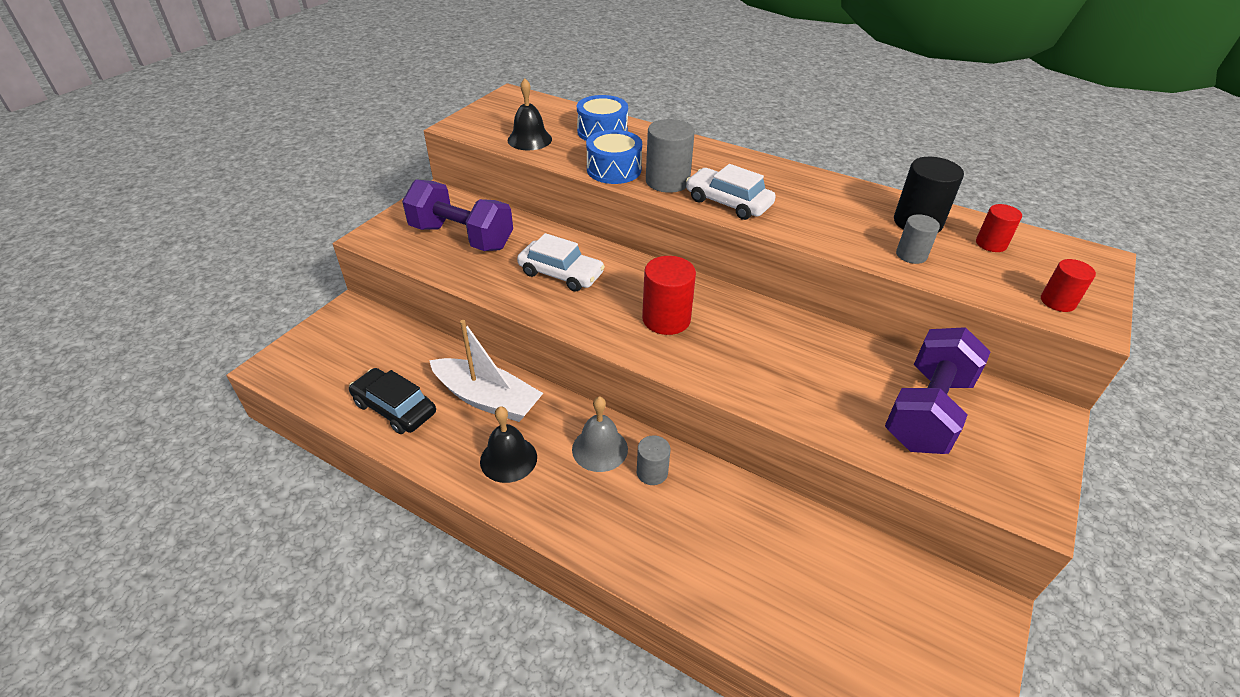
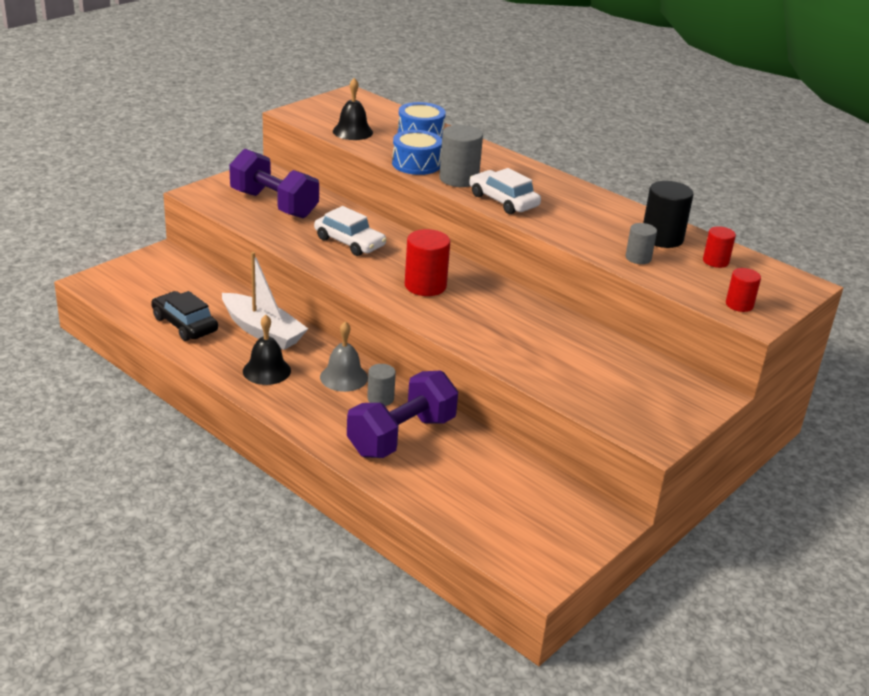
camera: 10 degrees right, 10 degrees down
(927, 411) = (611, 376): purple dumbbell -> purple dumbbell (401, 436)

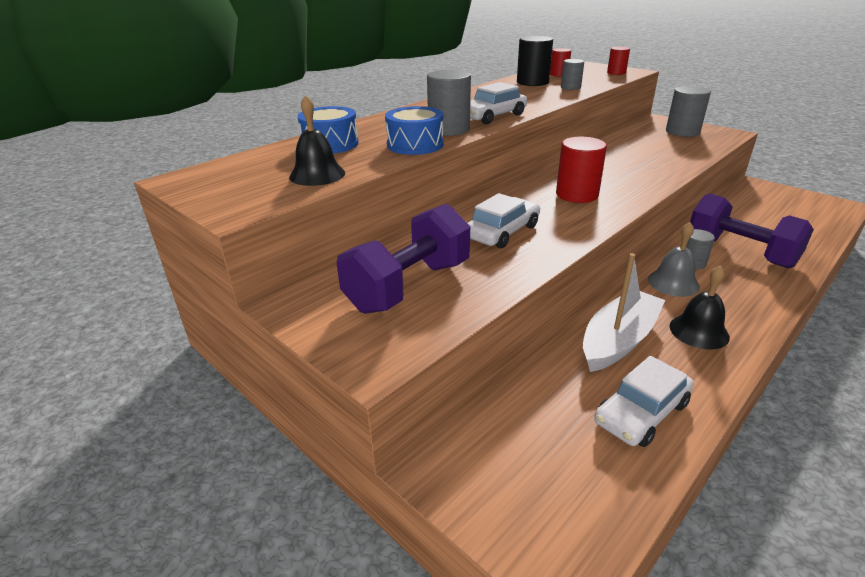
camera: 85 degrees left, 0 degrees up
(185, 324) = (641, 412): black car -> white car
(652, 400) = (682, 132): none -> grey cylinder

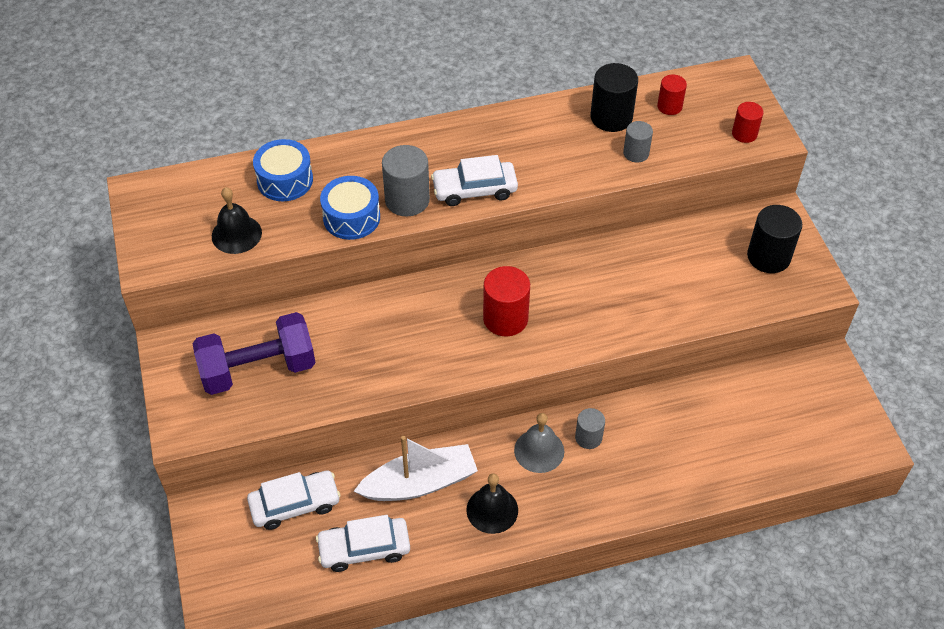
camera: 30 degrees right, 20 degrees up
(502, 232) = (384, 340): white car -> white car (295, 504)
(682, 132) = (768, 257): grey cylinder -> black cylinder
(740, 252) = (653, 449): purple dumbbell -> none

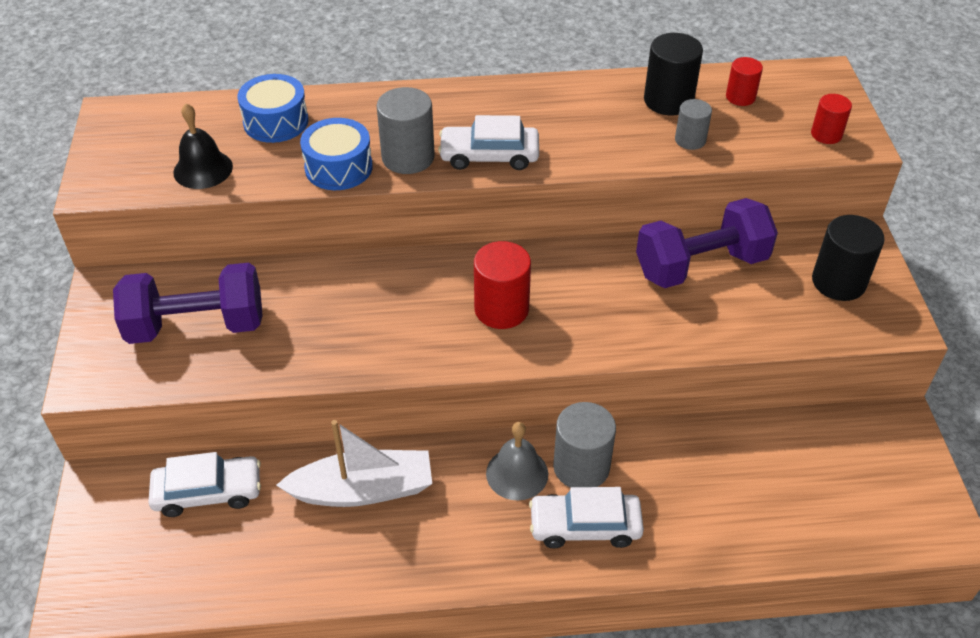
camera: 10 degrees right, 5 degrees down
(364, 548) = (275, 557): white car -> white car (585, 526)
(492, 510) = (442, 535): black bell -> none
(588, 437) = (581, 467): grey cylinder -> grey cylinder, size x1.67
(658, 257) = (701, 265): none -> purple dumbbell

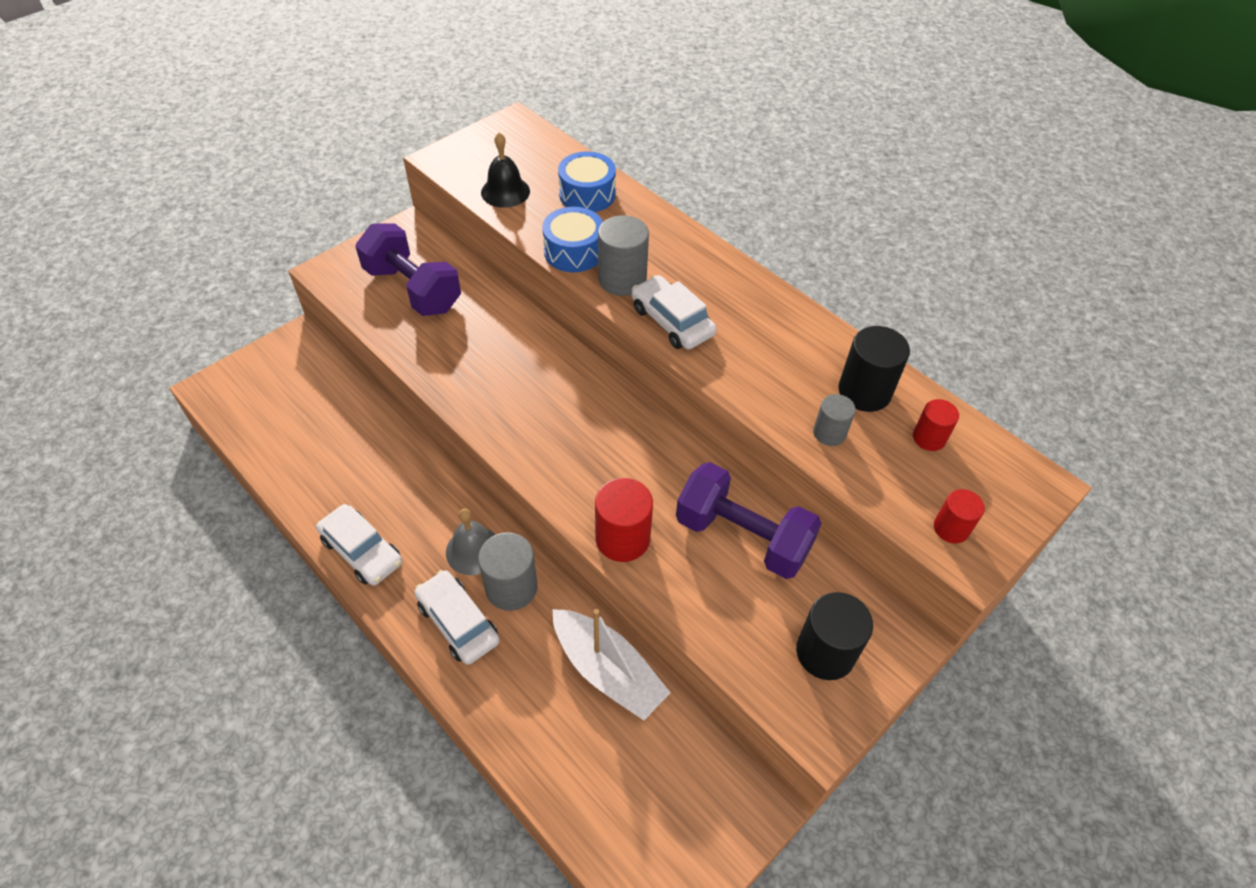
camera: 50 degrees right, 5 degrees up
(208, 492) = (329, 394): white car -> white car (362, 551)
(363, 490) = (391, 470): white boat -> white boat (608, 671)
(501, 309) = (571, 435): red cylinder -> red cylinder (622, 538)

